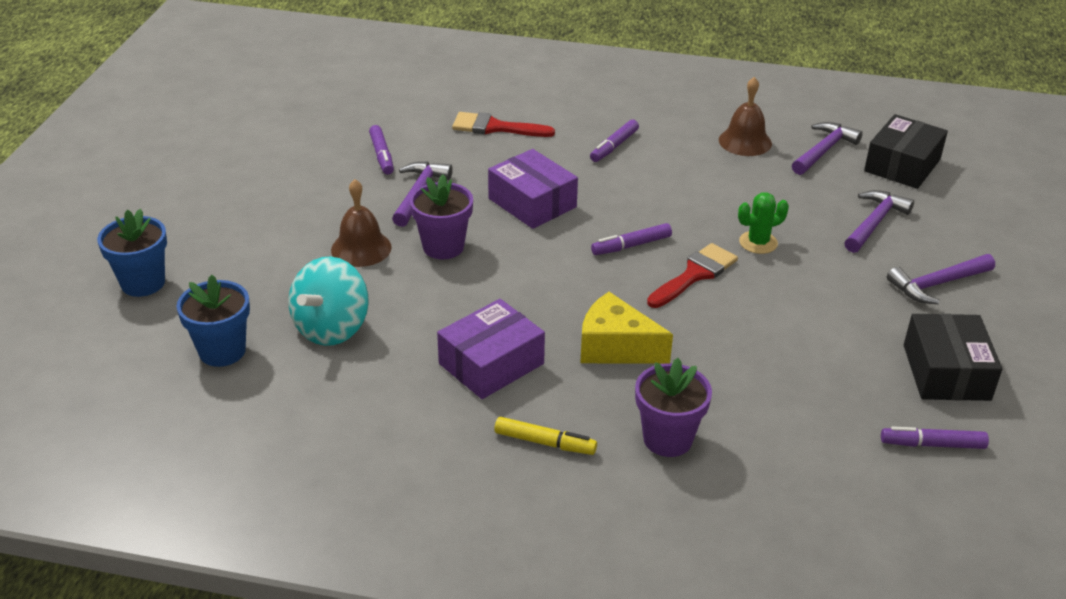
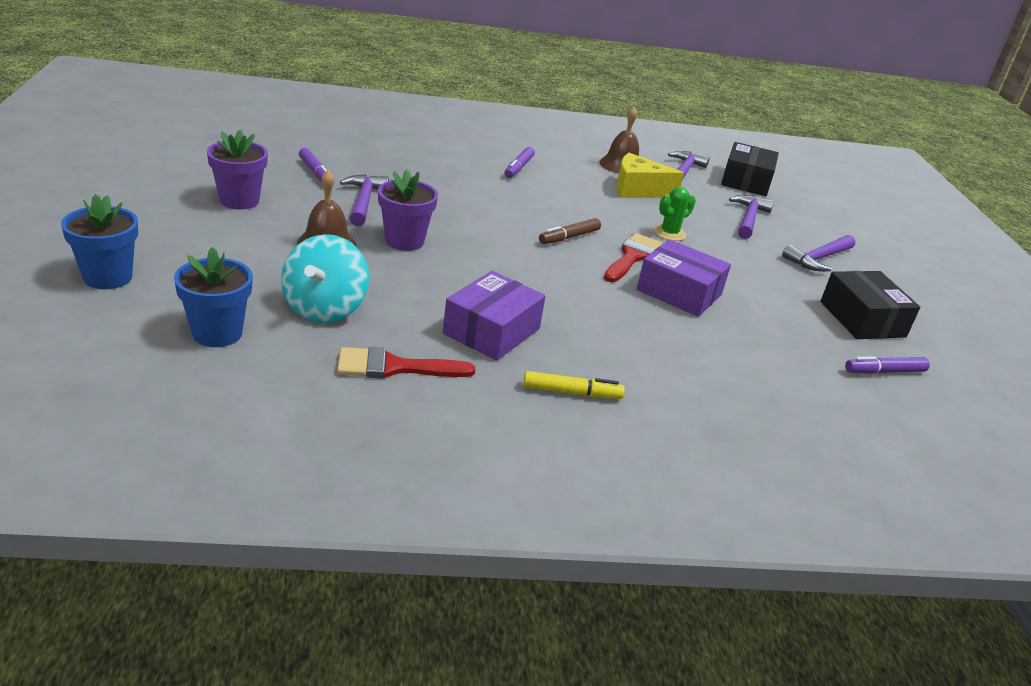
camera: 20 degrees left, 5 degrees down
(495, 127) = (411, 154): red brush -> red brush (395, 367)
(532, 203) = (469, 207): purple box -> purple box (679, 292)
(616, 347) = (595, 313): yellow cheese -> yellow cheese (638, 190)
(631, 246) = (569, 237): purple marker -> brown marker
(667, 439) = (677, 382): purple flower pot -> purple flower pot (239, 201)

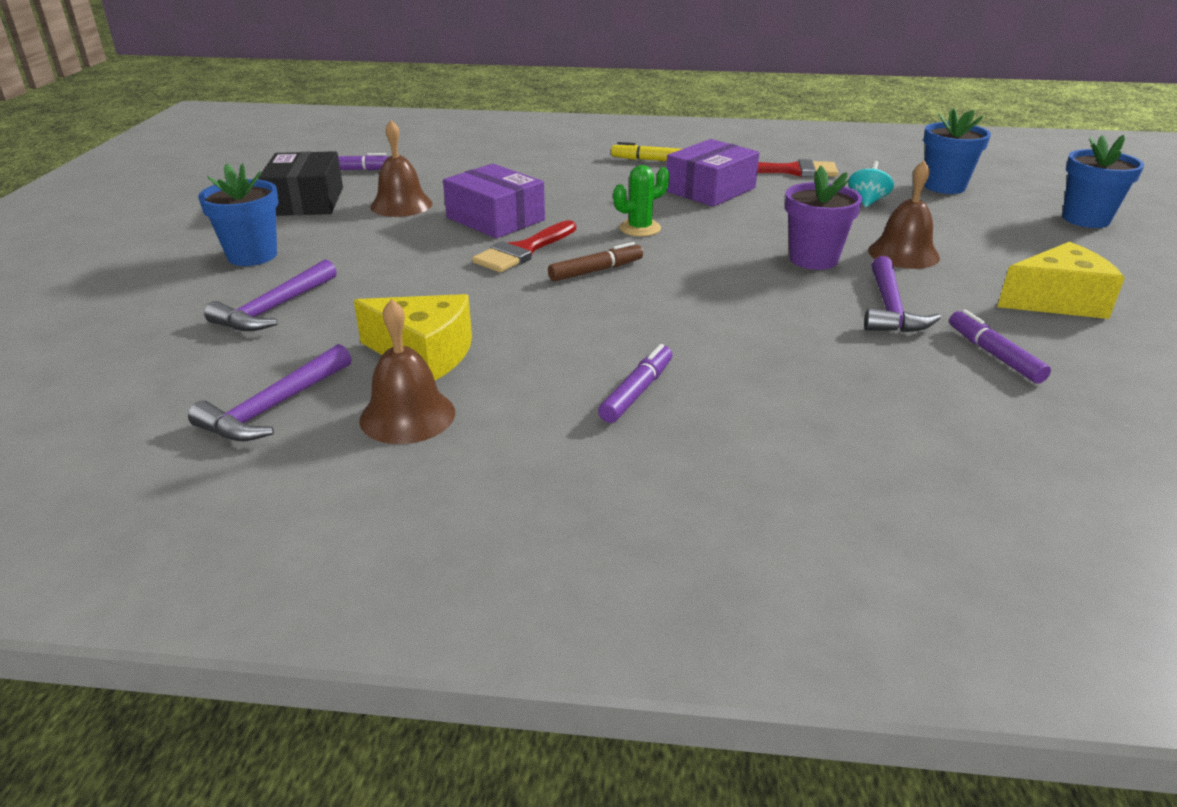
camera: 165 degrees left, 0 degrees up
(239, 201) = (1056, 301): purple flower pot -> yellow cheese
(325, 309) = (867, 201): turquoise spinning top -> turquoise spinning top, size x0.54
(669, 233) = (440, 281): green cactus -> green cactus (640, 228)
(746, 181) = (157, 390): black box -> none
(776, 313) = (401, 205): none -> brown bell
(818, 259) = (252, 256): purple hammer -> blue flower pot

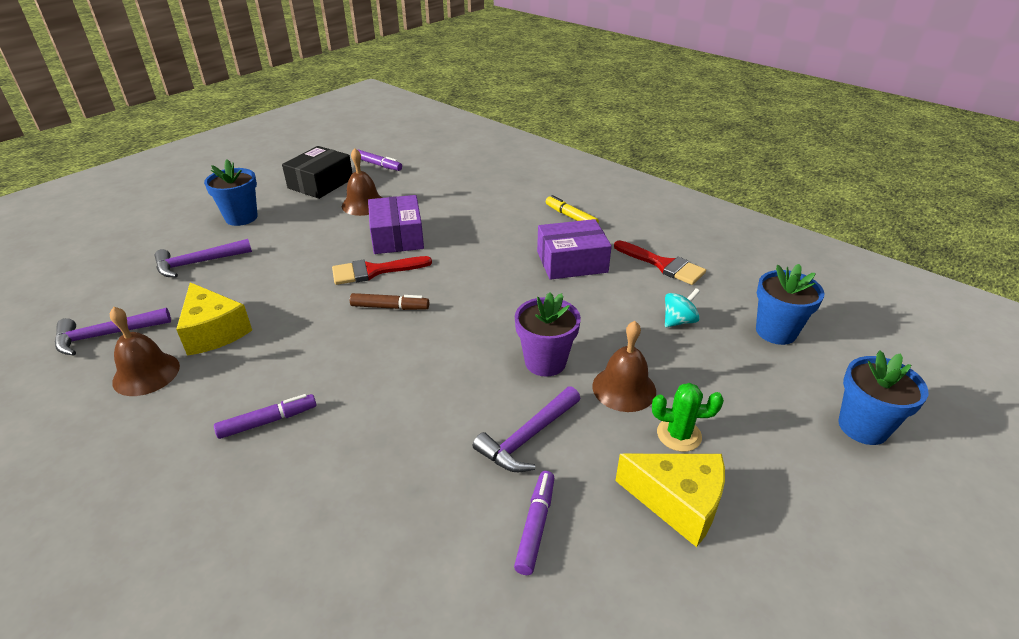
camera: 35 degrees right, 5 degrees up
(640, 228) = (470, 280): green cactus -> green cactus (679, 435)

